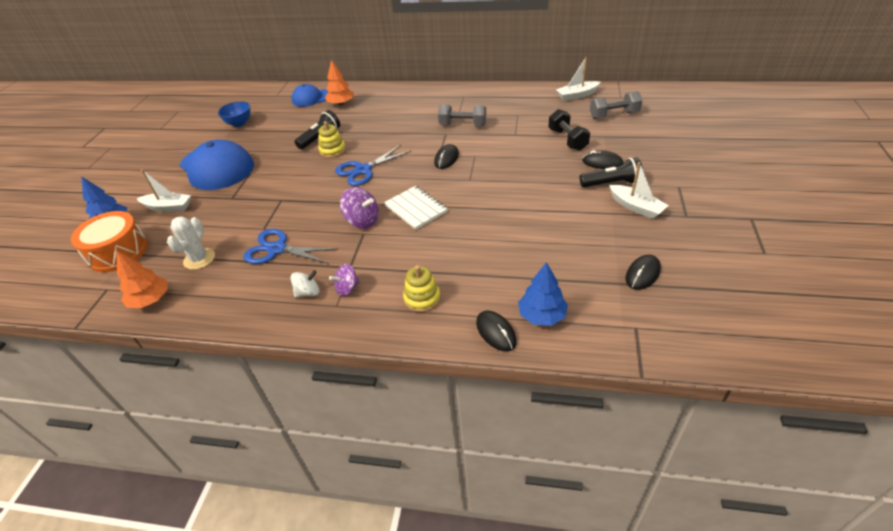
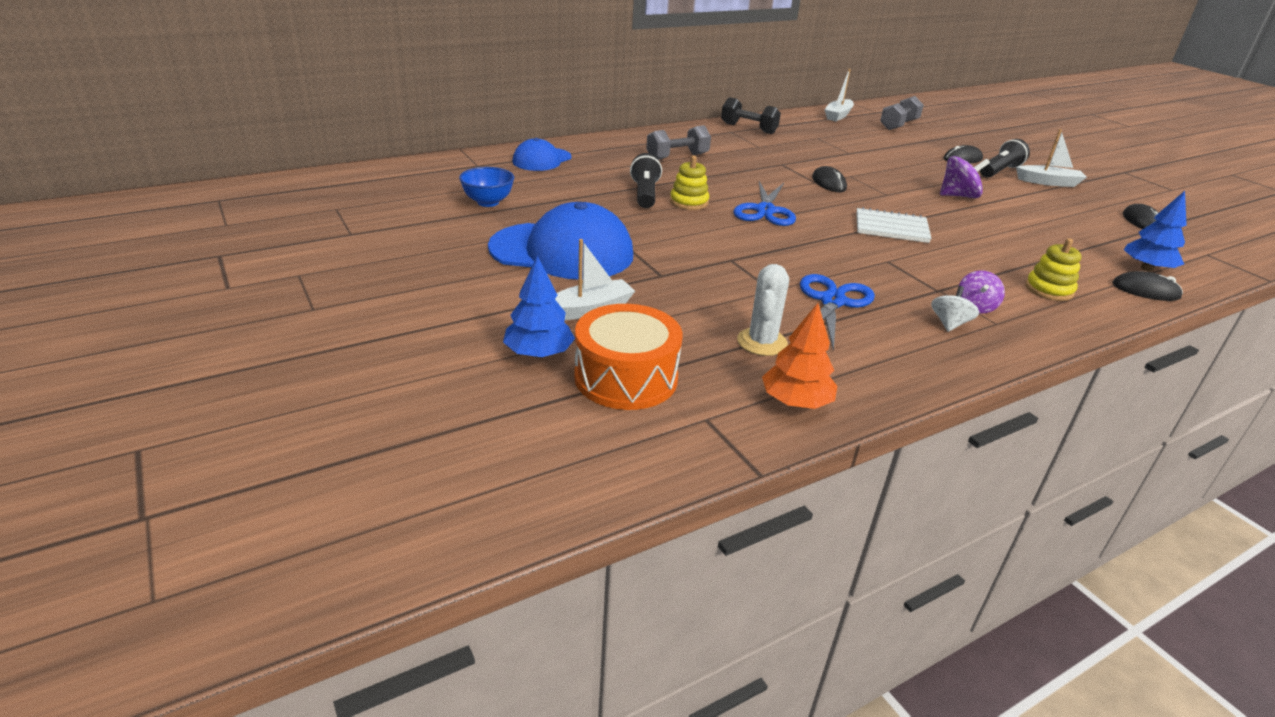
camera: 45 degrees left, 10 degrees down
(199, 259) = (762, 342): white cactus -> white cactus turned 45 degrees clockwise
(277, 249) = (832, 301): blue scissors -> blue scissors turned 135 degrees clockwise
(341, 104) = (597, 159): orange tree -> none
(362, 221) = (864, 251): purple spinning top -> purple spinning top (958, 196)
(462, 125) = (783, 154): grey dumbbell -> grey dumbbell (677, 157)
(567, 140) = (901, 148): black dumbbell -> black dumbbell (748, 128)

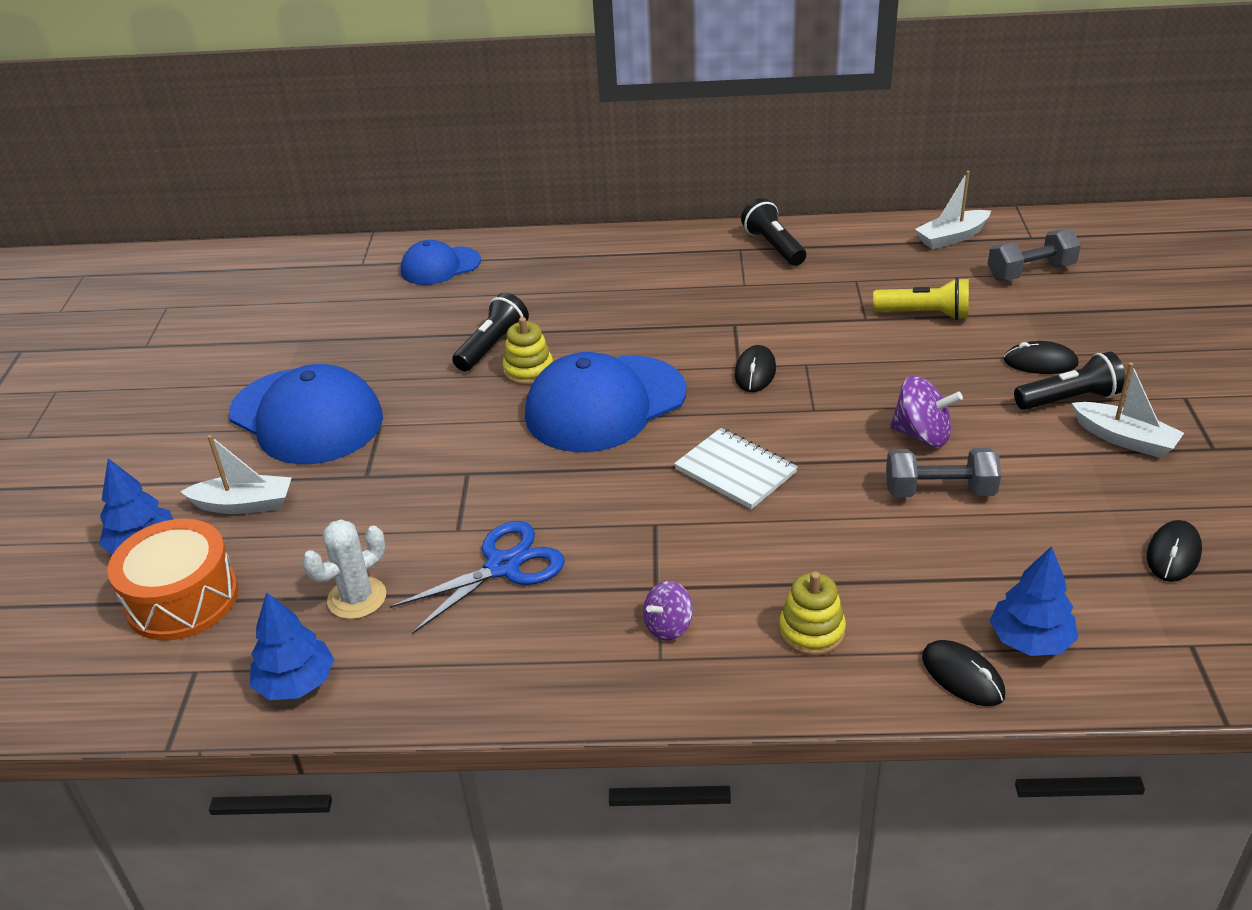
camera: 35 degrees right, 5 degrees up
(488, 202) = (312, 326): blue bowl -> none
(677, 157) = (608, 287): grey dumbbell -> grey dumbbell (939, 491)
(748, 128) = (773, 246): black dumbbell -> black flashlight
(765, 211) = (605, 404): blue scissors -> blue cap
(796, 402) = (296, 683): orange tree -> blue tree
(876, 147) = (925, 314): none -> yellow flashlight
(949, 324) = (598, 641): white spinning top -> none

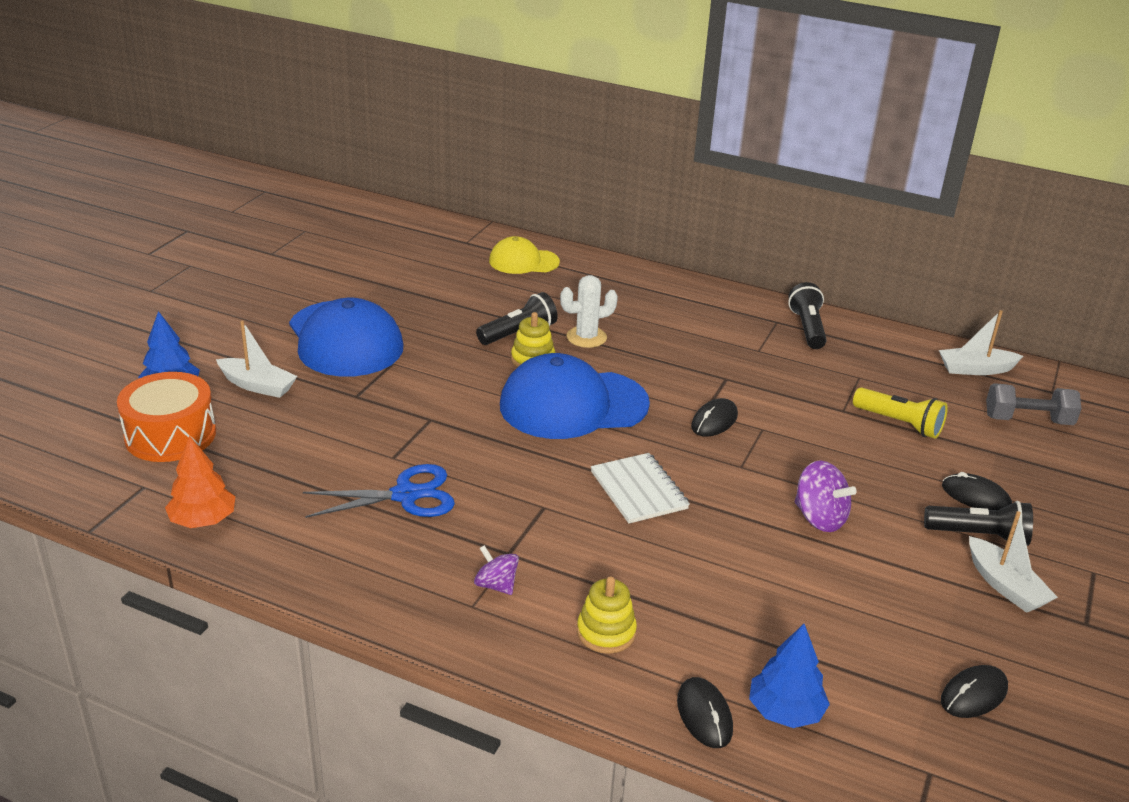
camera: 20 degrees right, 5 degrees down
(296, 683) = (203, 520): blue tree -> orange tree
(357, 598) = (286, 478): white cactus -> white cactus (586, 337)
(440, 266) = (523, 261): blue cap -> yellow cap
(668, 626) = (496, 585): purple spinning top -> purple spinning top turned 60 degrees clockwise
(939, 491) = (799, 567): grey dumbbell -> none

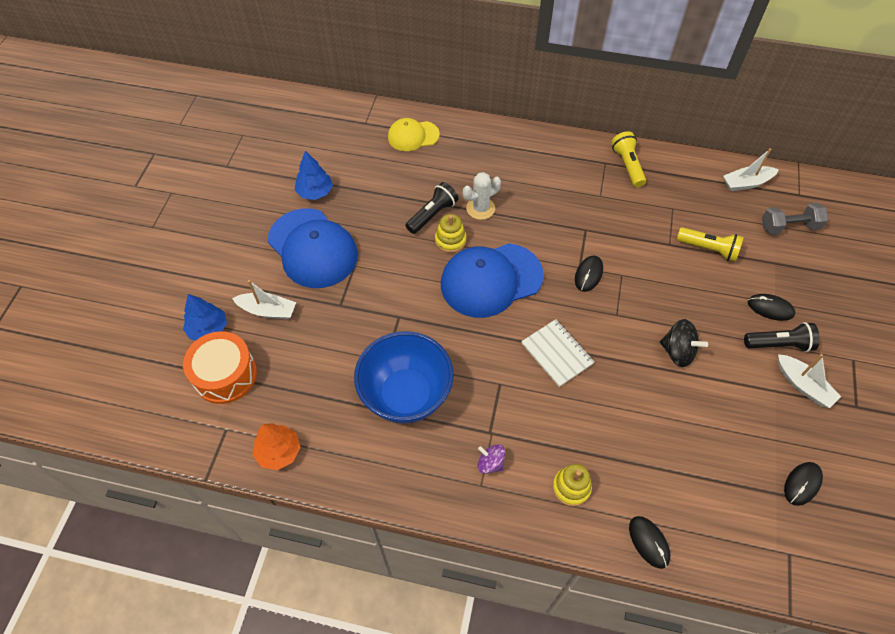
camera: 10 degrees left, 25 degrees up
(406, 495) = (406, 395): blue scissors -> blue bowl
(785, 711) = (696, 526): blue tree -> blue tree (315, 192)
(807, 328) = (627, 165): black flashlight -> yellow flashlight
(819, 518) = (678, 352): purple spinning top -> black spinning top

